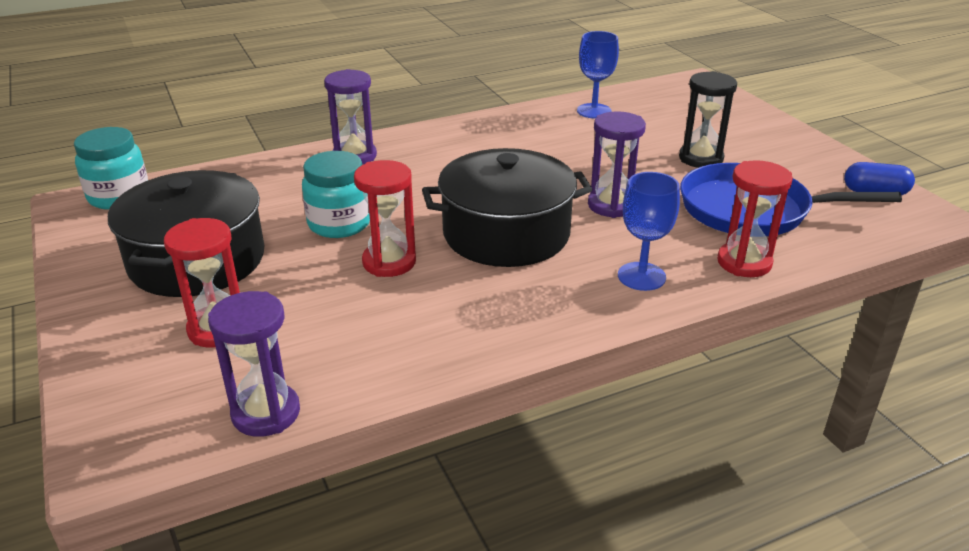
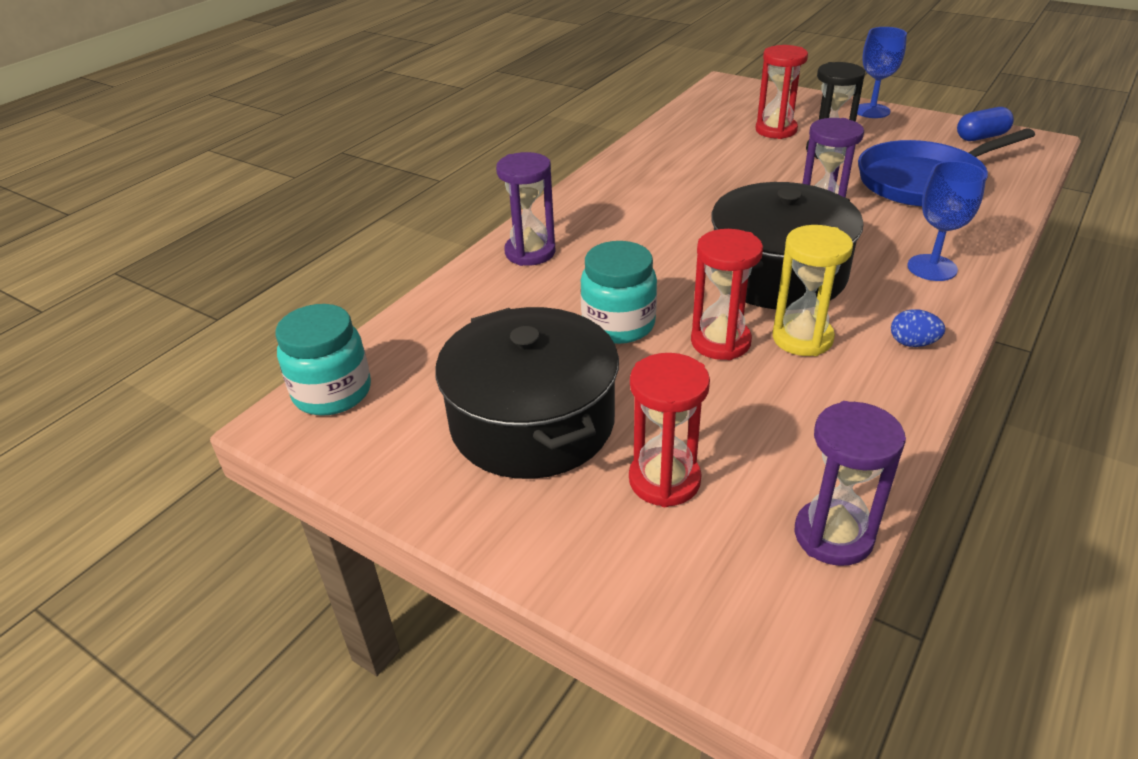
camera: 30 degrees left, 5 degrees up
(451, 284) = (802, 338): none -> yellow hourglass
(530, 322) = (912, 343): none -> blue egg
(594, 111) = (683, 136): blue goblet -> blue goblet (872, 111)
(744, 262) = (982, 226): red hourglass -> red hourglass (776, 130)

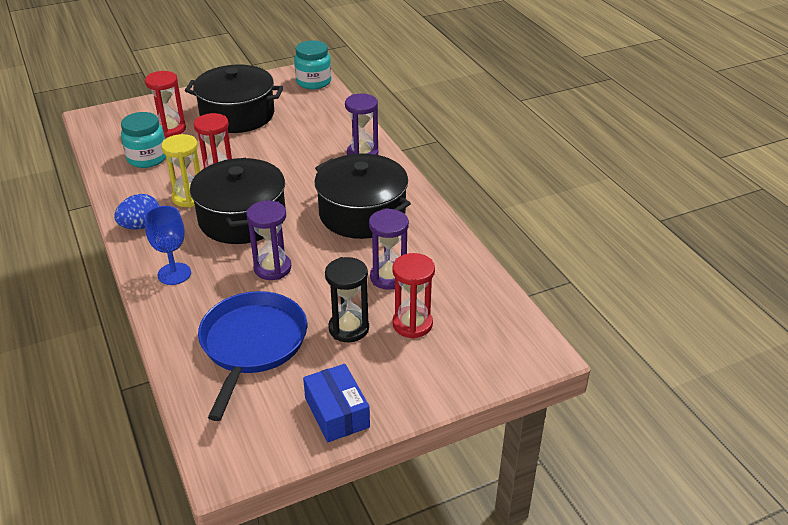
camera: 120 degrees right, 0 degrees up
(618, 325) = (268, 155): turquoise jar -> turquoise jar (147, 158)
(657, 205) = (362, 213): none -> black pot
(833, 535) = (100, 149): purple hourglass -> purple hourglass (389, 277)
(872, 111) = (389, 408): blue goblet -> none
(912, 125) = (337, 412): none -> blue box
(912, 343) = (141, 226): blue egg -> blue egg, size x1.58
(981, 137) = (270, 437): blue capsule -> none

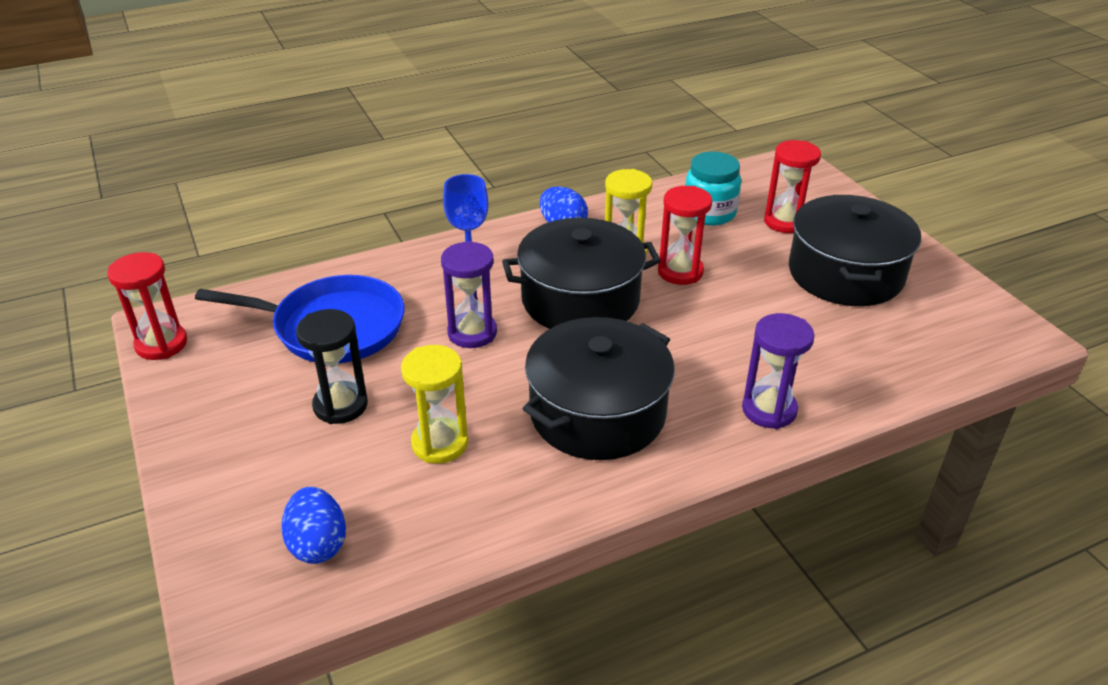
camera: 90 degrees right, 0 degrees up
(313, 82) = (990, 344): turquoise jar -> none
(337, 412) = (198, 400): blue box -> none
(389, 277) = (440, 443): purple hourglass -> yellow hourglass
(412, 324) = (334, 468): red hourglass -> red hourglass (161, 344)
(478, 323) = (318, 544): none -> blue egg

